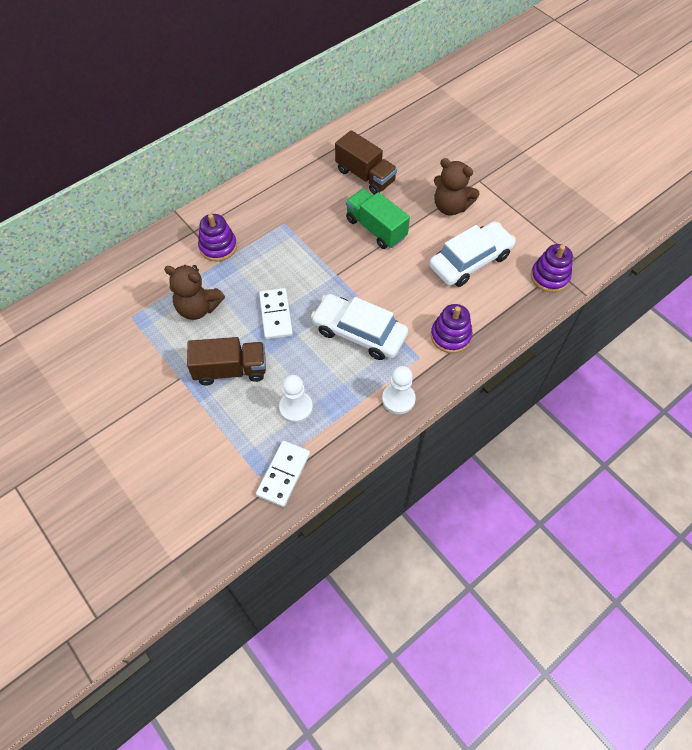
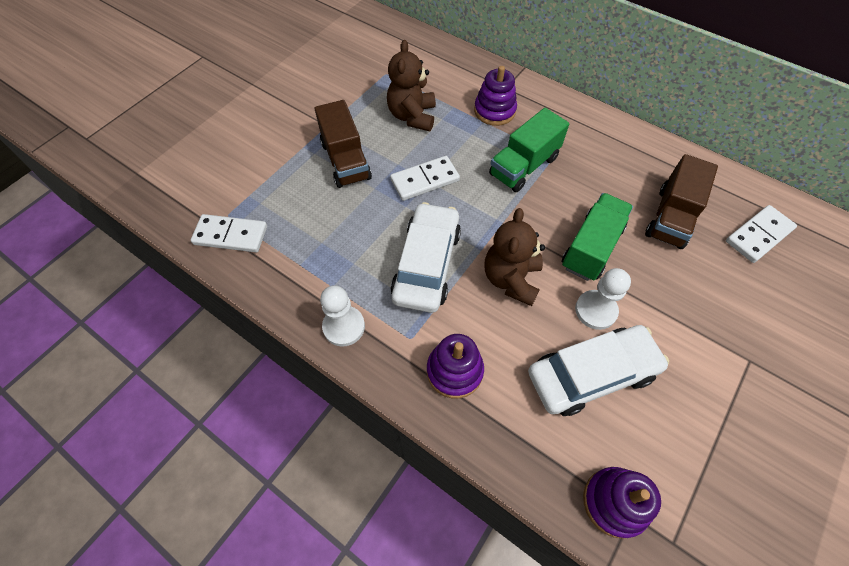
camera: 75 degrees right, 0 degrees up
(286, 245) = (524, 166): none -> green truck
(296, 407) = (312, 227): white pawn -> white pawn (595, 310)
(394, 138) = (758, 235): none -> white domino
(450, 206) = (677, 330): brown teddy bear -> brown teddy bear (511, 279)
(470, 261) = (591, 374): white car -> white car turned 60 degrees counterclockwise

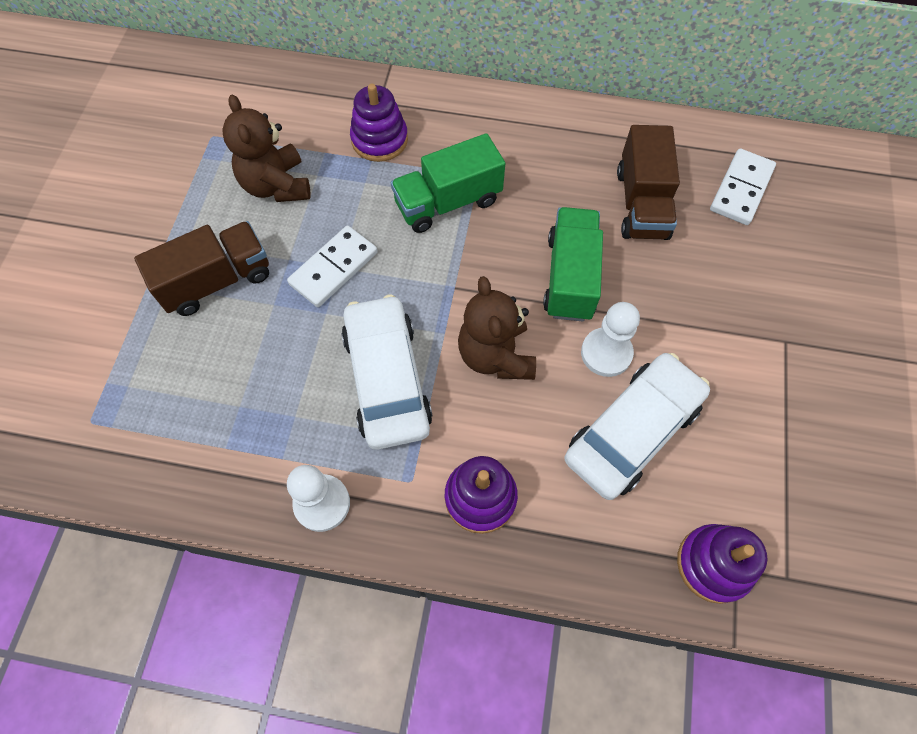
camera: 25 degrees left, 5 degrees up
(231, 235) = (110, 448): white domino -> none
(345, 160) = (217, 281): brown truck -> brown truck turned 75 degrees counterclockwise
(524, 166) = (448, 202): green truck -> green truck turned 45 degrees clockwise

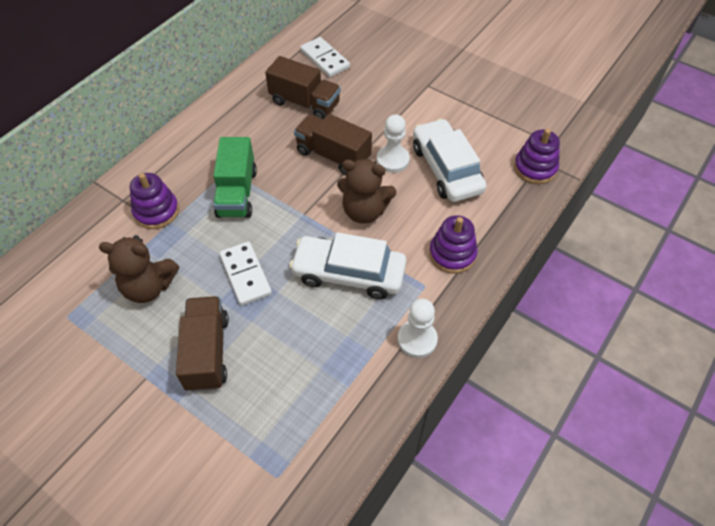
camera: 65 degrees left, 10 degrees down
(570, 277) = (333, 155): green truck -> brown truck

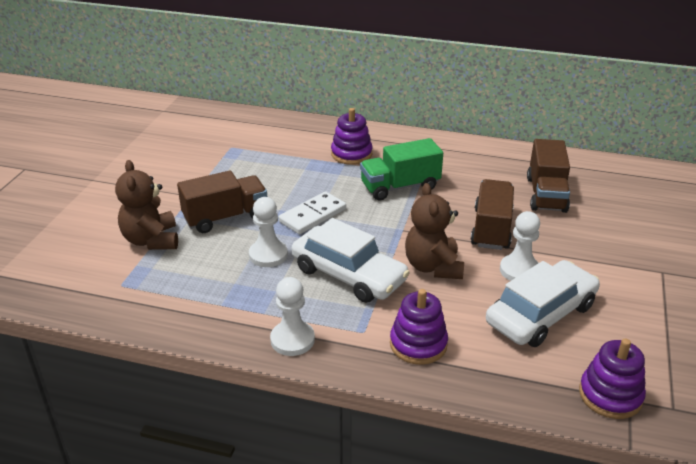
camera: 70 degrees right, 20 degrees down
(149, 287) = (275, 172): brown teddy bear -> brown teddy bear (151, 240)
(290, 329) = (268, 255): none -> white pawn
(325, 59) = (622, 191): white domino -> none
(349, 273) = (348, 275): white car -> white car turned 135 degrees clockwise

